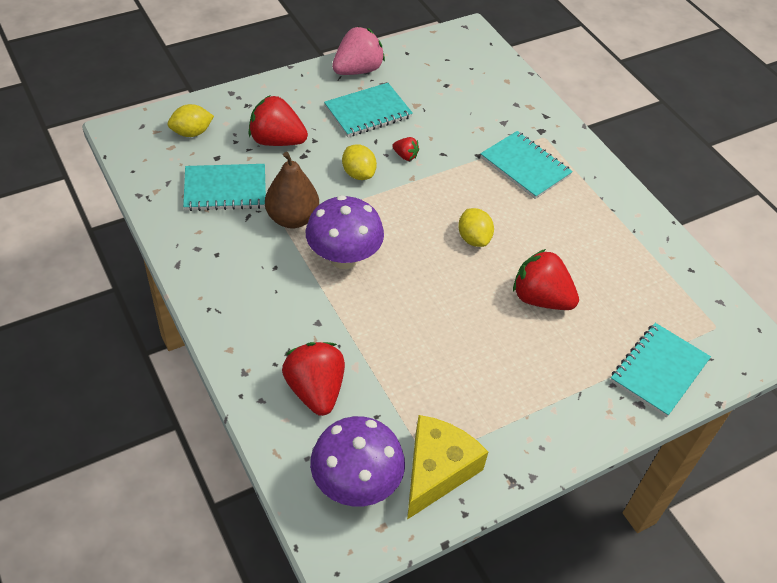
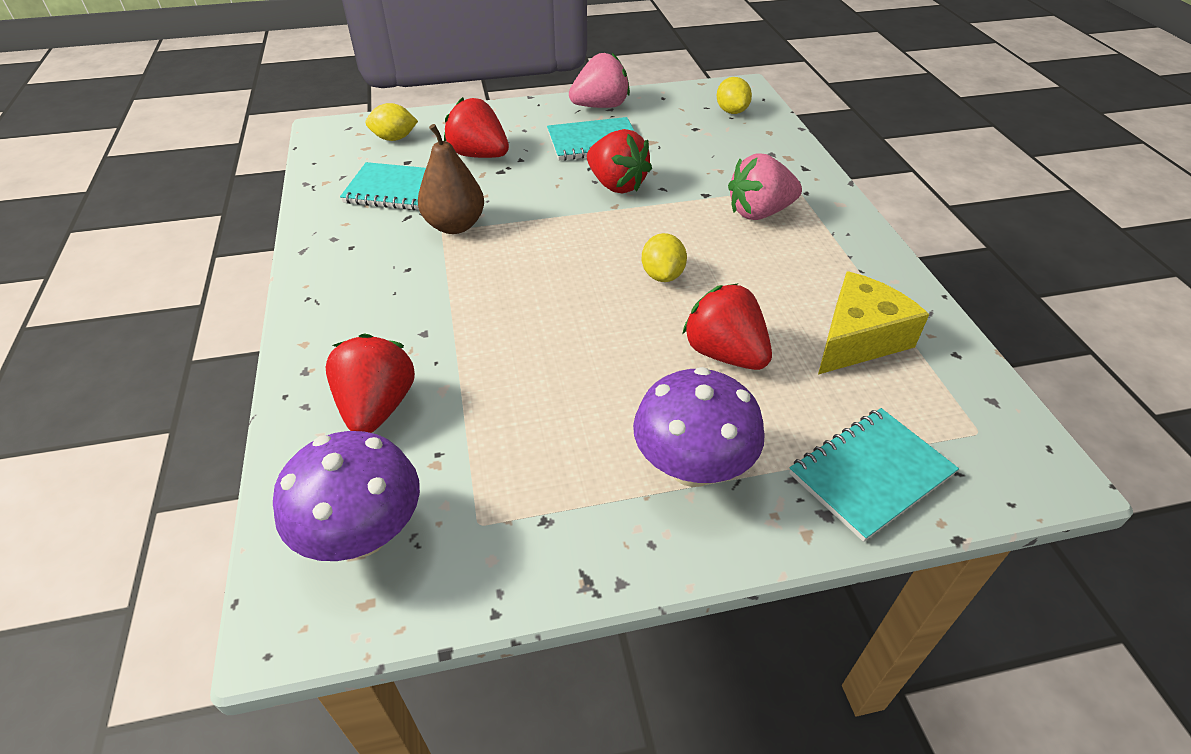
camera: 20 degrees right, 5 degrees down
(344, 258) = (492, 271): purple mushroom -> purple mushroom (692, 467)
(358, 174) = (553, 194): yellow lemon -> yellow lemon (731, 111)
(405, 156) = (616, 185): red strawberry -> red strawberry, size x2.14
(437, 471) = (483, 542): yellow cheese -> yellow cheese (858, 339)
(525, 167) = (759, 212): turquoise notebook -> pink strawberry

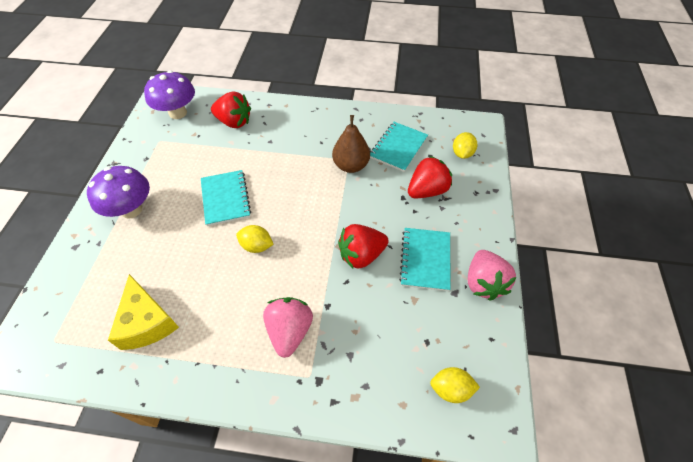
camera: 110 degrees right, 10 degrees up
(724, 353) = (181, 250): red strawberry -> none
(871, 474) = (75, 274): turquoise notebook -> turquoise notebook (225, 199)

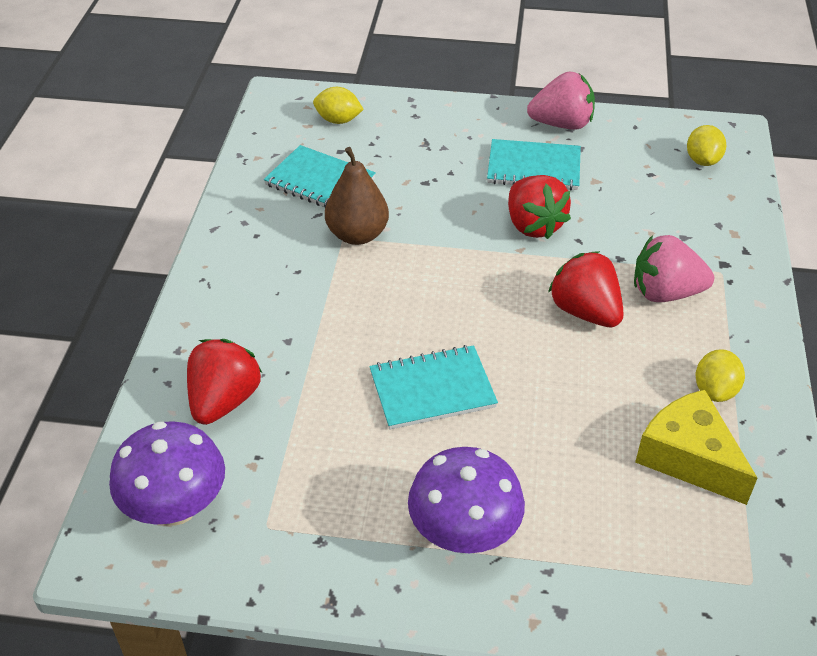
camera: 90 degrees left, 10 degrees down
(147, 322) = (689, 457): yellow cheese -> yellow cheese turned 105 degrees counterclockwise
(256, 246) = (530, 338): yellow lemon -> yellow lemon (715, 390)
(427, 190) = (412, 158): red strawberry -> red strawberry (585, 311)

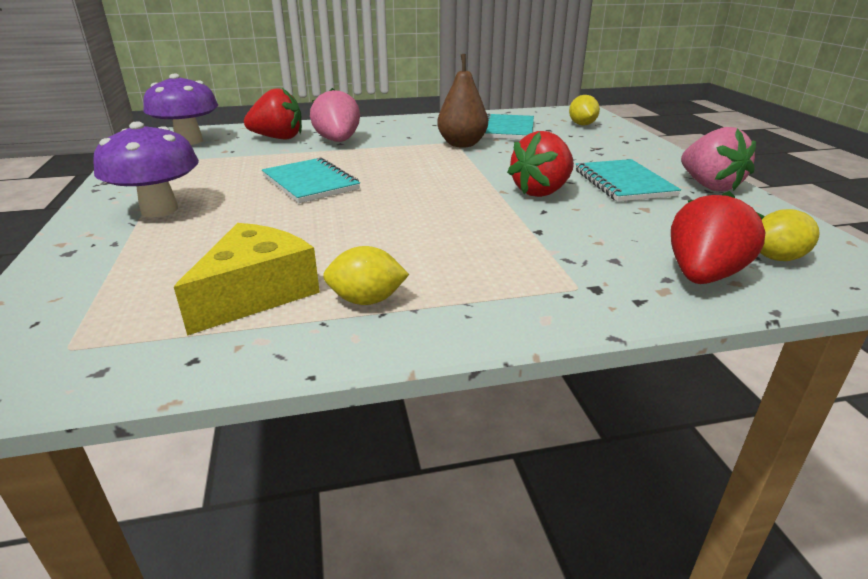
camera: 70 degrees right, 15 degrees down
(585, 311) = (443, 224): red strawberry -> red strawberry (703, 276)
(665, 293) = (506, 258): pink strawberry -> pink strawberry (338, 141)

